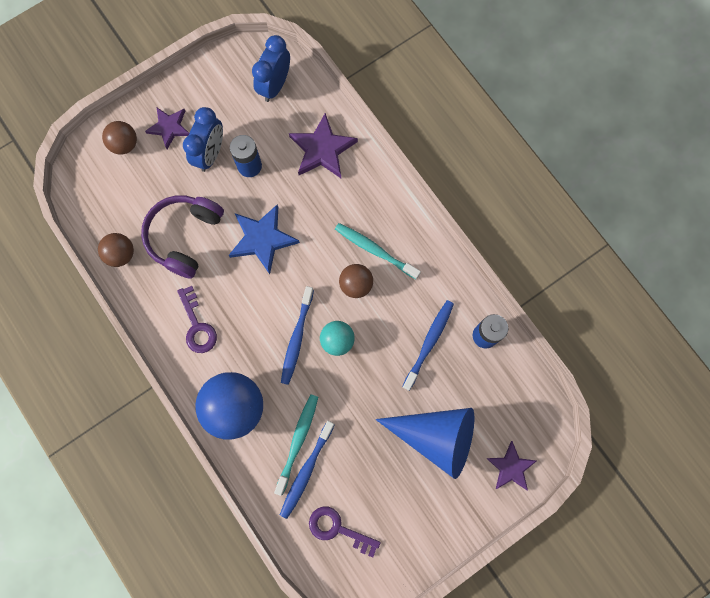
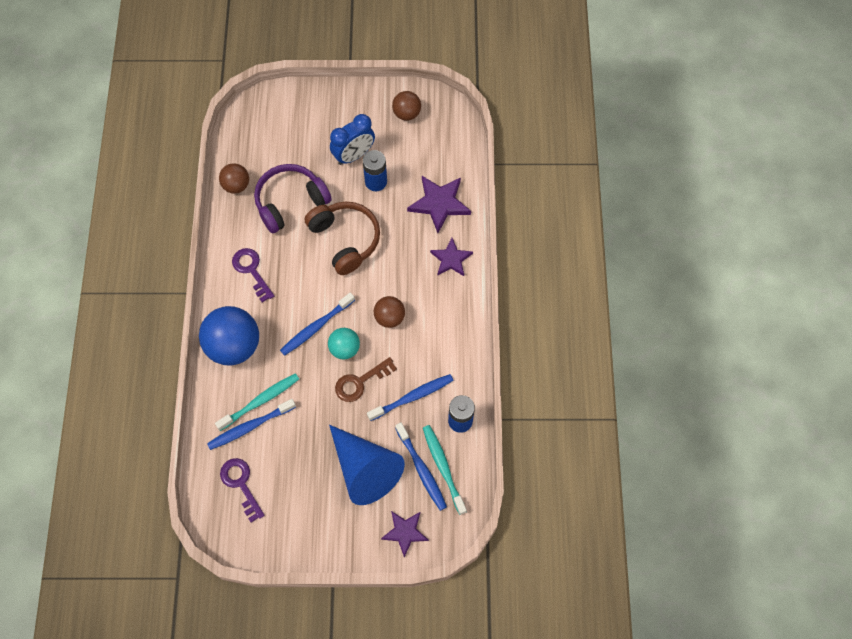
camera: 35 degrees right, 10 degrees down
(124, 144) = (297, 111): brown ball -> brown ball (407, 113)
(169, 127) = (338, 118): purple star -> purple star (451, 259)
(197, 326) = (251, 270): purple key -> purple key turned 135 degrees clockwise
(262, 239) = (345, 240): blue star -> brown headphones
(275, 85) = (439, 135): blue clock -> none
(374, 361) = (360, 382): none -> brown key
(375, 250) = (423, 302): turquoise toothbrush -> turquoise toothbrush (443, 467)
(484, 402) = (421, 469): none -> blue toothbrush

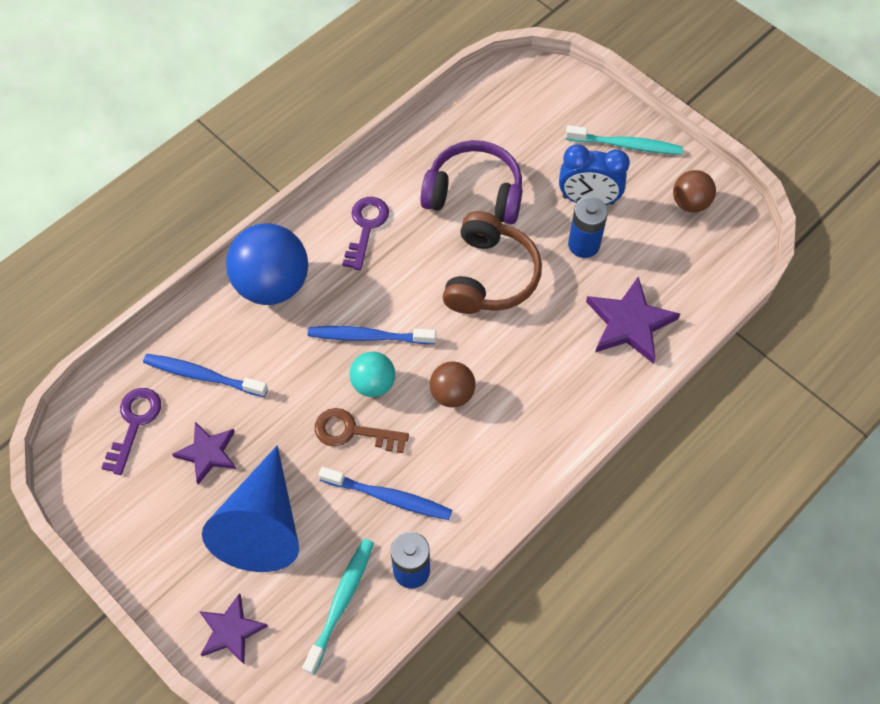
camera: 45 degrees right, 5 degrees down
(236, 185) = (438, 135): brown ball -> none
(260, 401) = (238, 360): turquoise toothbrush -> turquoise toothbrush (626, 145)
(421, 469) = (317, 582): blue toothbrush -> none
(451, 259) = (581, 391): purple star -> purple star (207, 453)

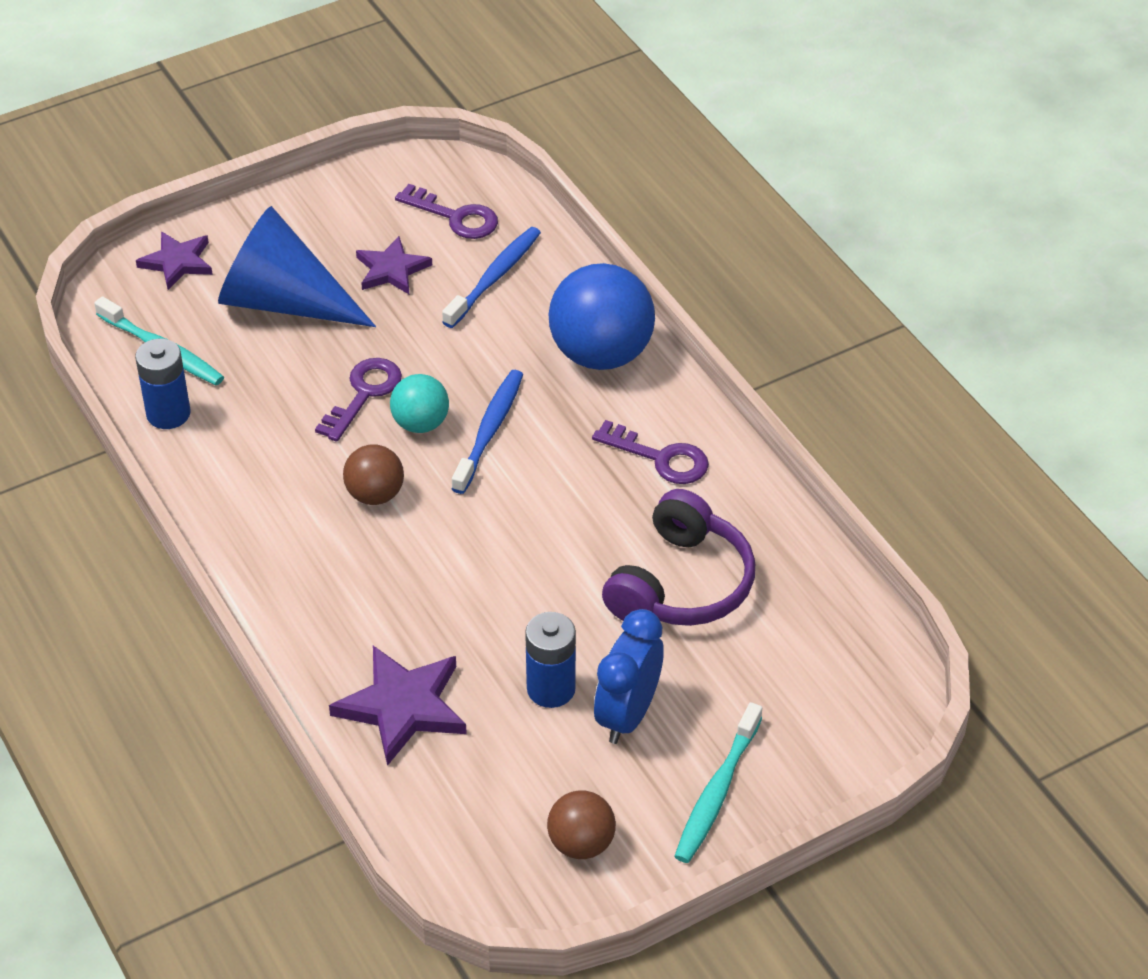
camera: 105 degrees right, 15 degrees down
(352, 432) = (364, 394): brown key -> purple key
(388, 497) = (265, 410): blue toothbrush -> none
(490, 276) = (536, 571): brown headphones -> none

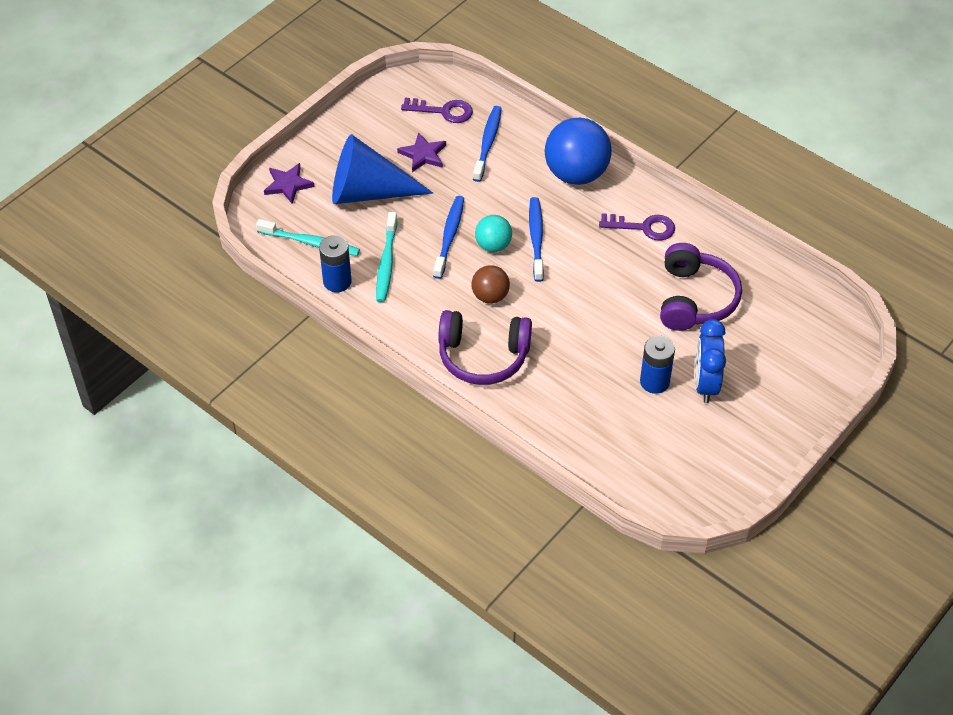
camera: 20 degrees left, 5 degrees up
(315, 578) = (483, 356): none -> purple headphones
(364, 394) = (449, 236): purple key -> blue toothbrush
(403, 707) = (576, 417): purple star -> none
(581, 844) = (719, 465): brown ball -> none
(717, 792) = (777, 413): turquoise toothbrush -> turquoise toothbrush (386, 263)

